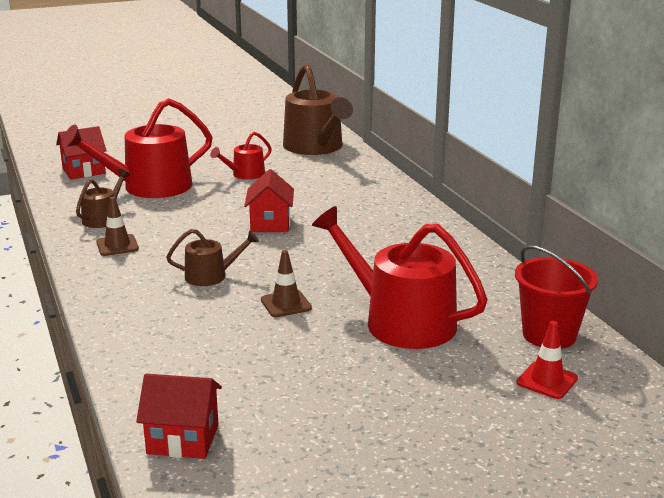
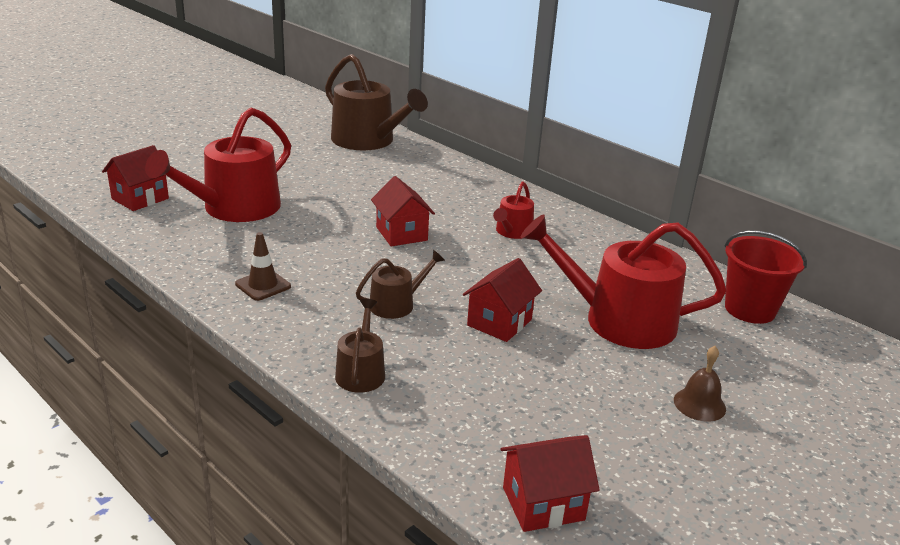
camera: 25 degrees left, 5 degrees up
(103, 218) = (216, 254): brown watering can -> brown watering can (361, 371)
(245, 174) = (324, 180): red watering can -> red watering can (512, 232)
(286, 304) = (499, 322): brown traffic cone -> red house
(405, 400) = (699, 404): none -> brown bell
(547, 380) = (790, 356): red traffic cone -> none

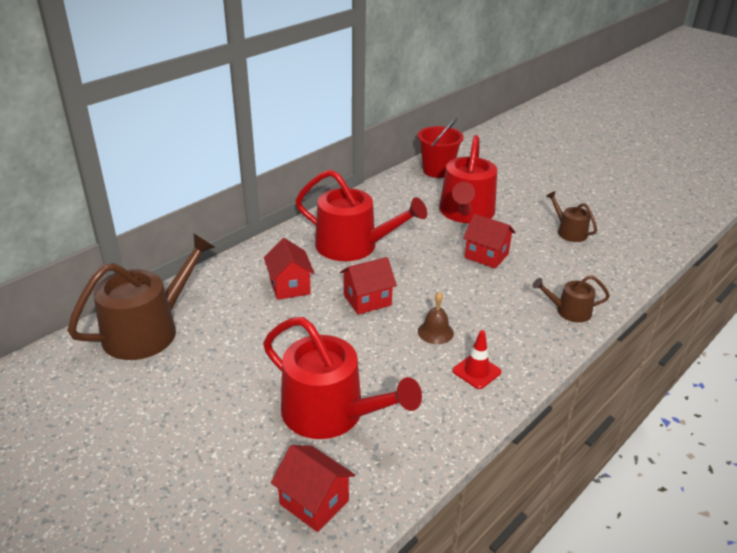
camera: 90 degrees left, 5 degrees up
(263, 285) = (476, 371): brown traffic cone -> red traffic cone
(397, 304) = (479, 299): brown watering can -> brown watering can (569, 232)
(512, 232) = (354, 246): red watering can -> red watering can, size x2.01
(543, 503) = (645, 248): red house -> red house (290, 286)
(699, 404) = (539, 197): brown bell -> brown bell (435, 332)

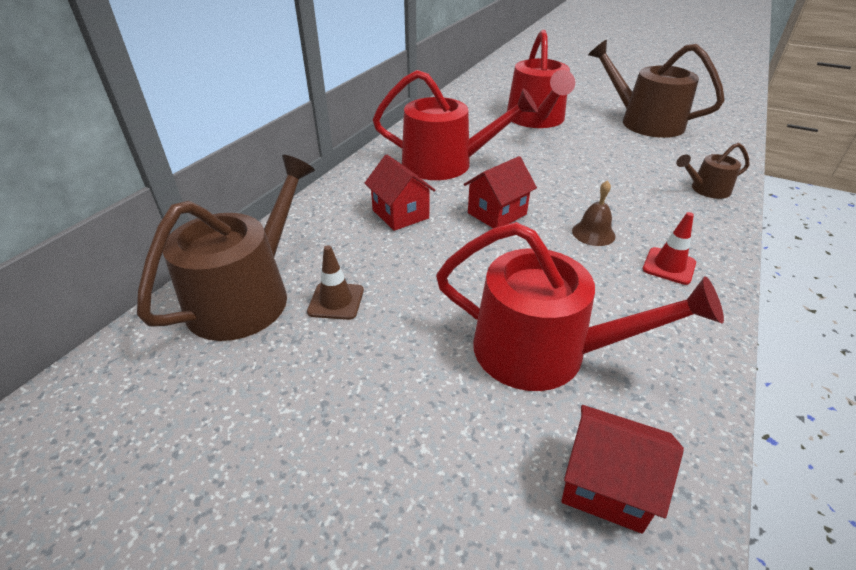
camera: 15 degrees left, 5 degrees up
(206, 347) = (336, 301): none -> brown traffic cone
(437, 170) = (483, 89): red bucket -> none
(486, 256) = (586, 153): red house -> none
(569, 232) = (644, 122): brown watering can -> brown watering can, size x2.01

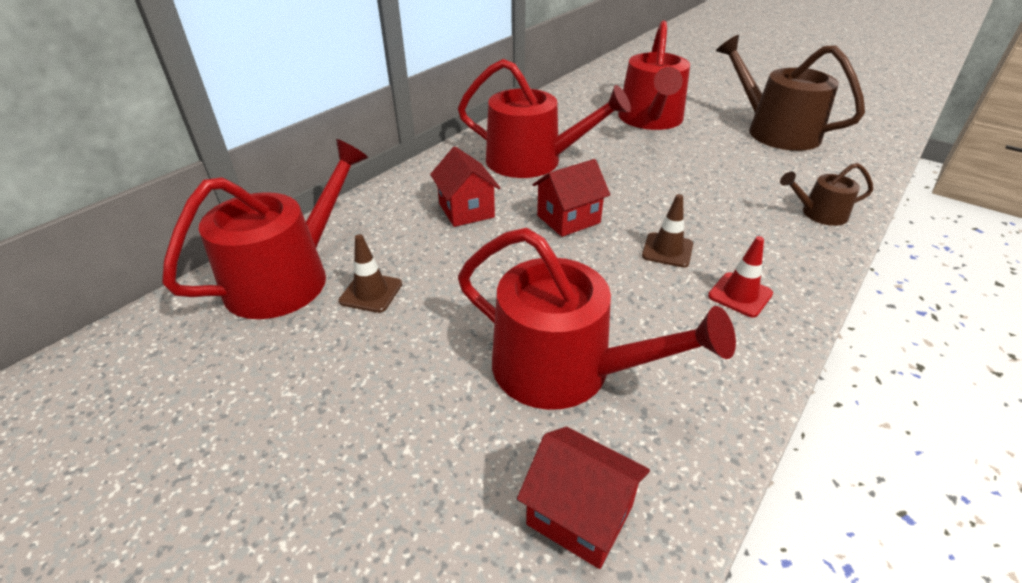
camera: 10 degrees right, 0 degrees up
(247, 295) = (288, 277): brown watering can -> red watering can
(593, 233) = (667, 250): brown bell -> brown traffic cone

